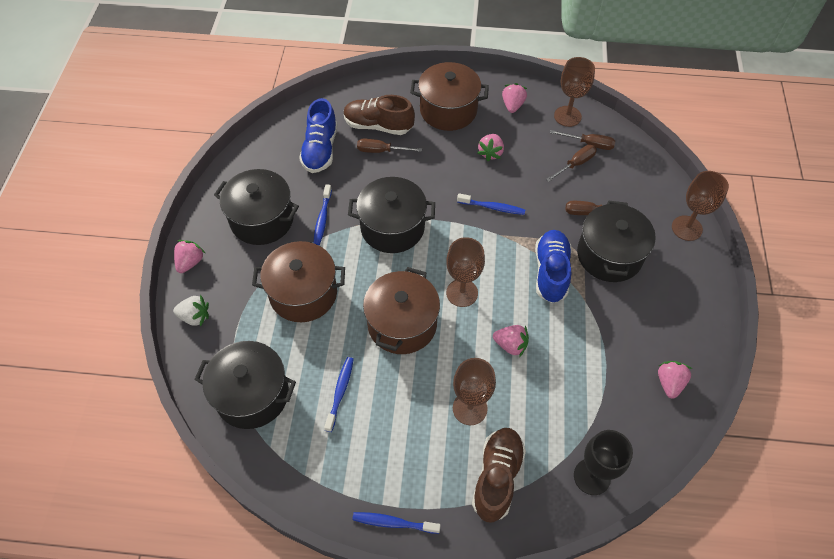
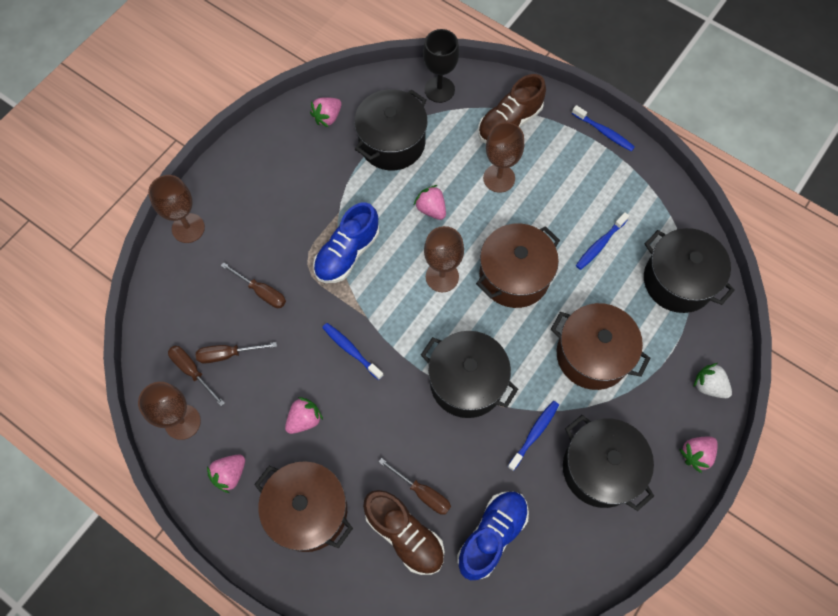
camera: 150 degrees left, 10 degrees up
(609, 255) = (281, 241): black pot -> black pot (392, 143)

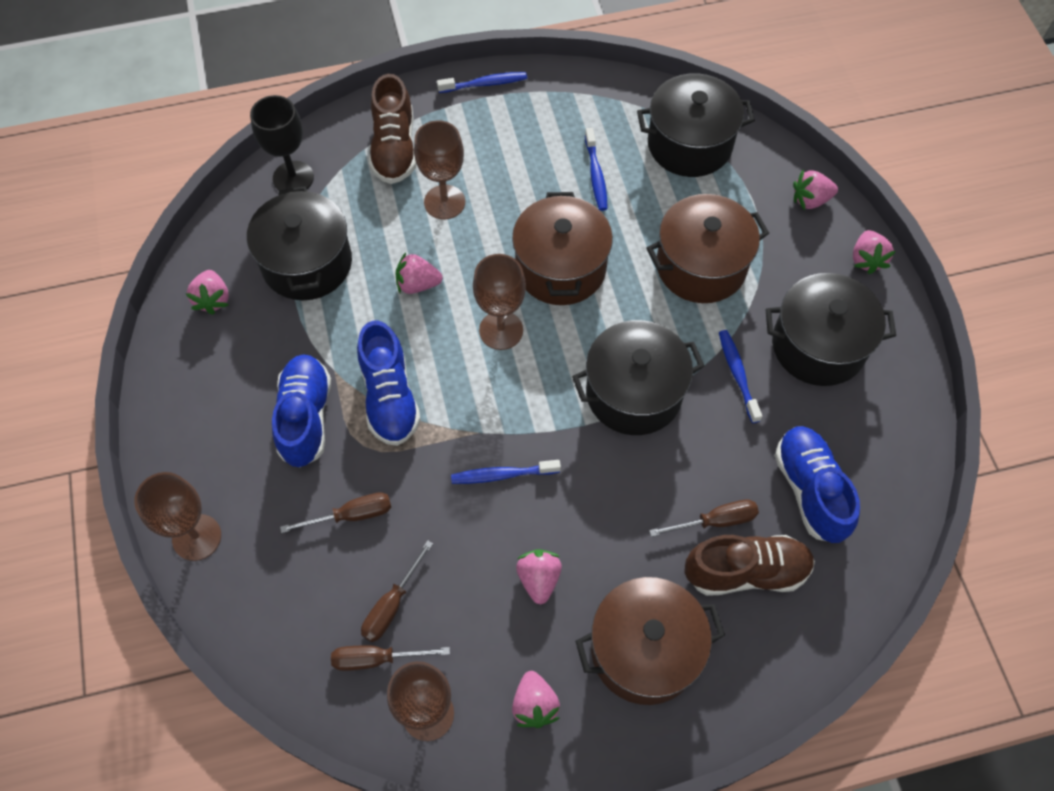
camera: 50 degrees left, 5 degrees down
(298, 221) = (305, 417): none -> blue shoe
(709, 386) = (810, 200): white strawberry -> pink strawberry

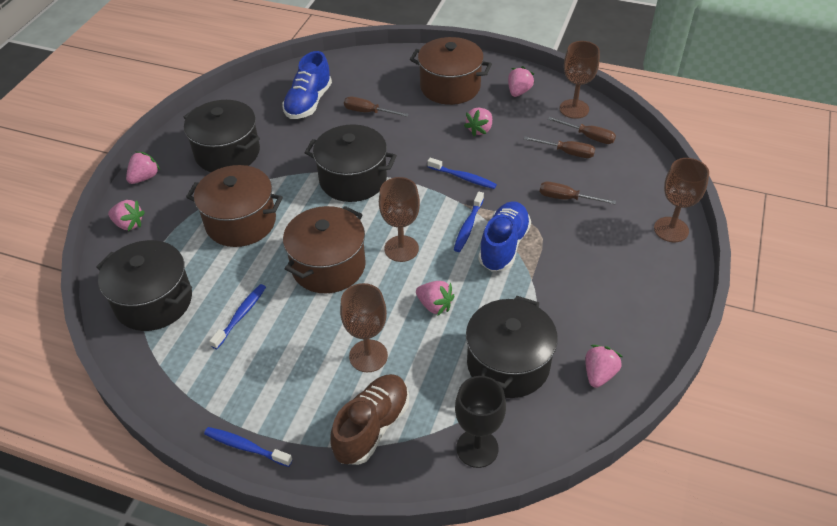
camera: 145 degrees left, 15 degrees down
(305, 417) = (567, 261): blue shoe -> none
(392, 605) = (567, 152): brown screwdriver -> brown screwdriver turned 45 degrees clockwise
(737, 374) = (286, 161): blue toothbrush -> blue toothbrush (468, 226)
(746, 571) = (374, 90): brown shoe -> none

